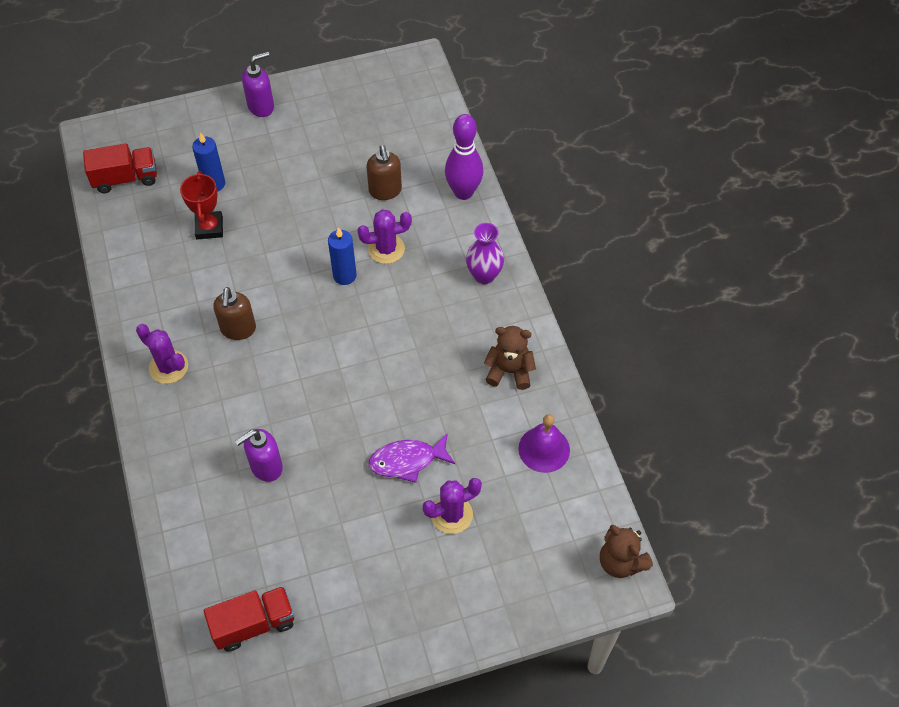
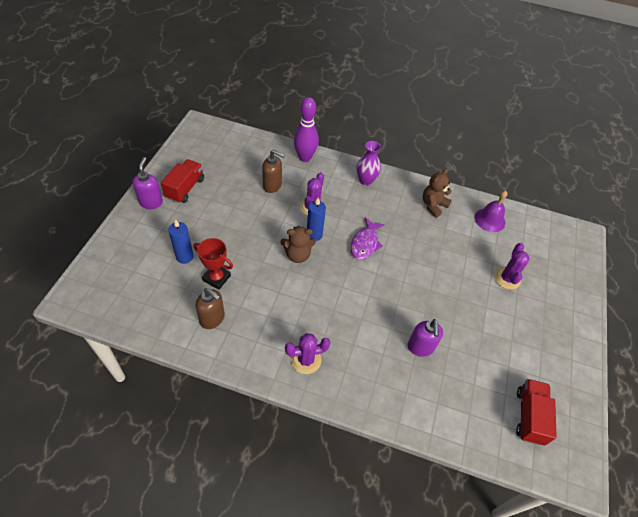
camera: 60 degrees left, 5 degrees down
(125, 178) = (128, 301): red truck -> red truck (185, 188)
(238, 329) = (308, 306): brown soap dispenser -> brown soap dispenser (212, 319)
(407, 461) = (461, 278): purple fish -> purple fish (365, 243)
(621, 562) = (571, 230): brown teddy bear -> brown teddy bear (297, 255)

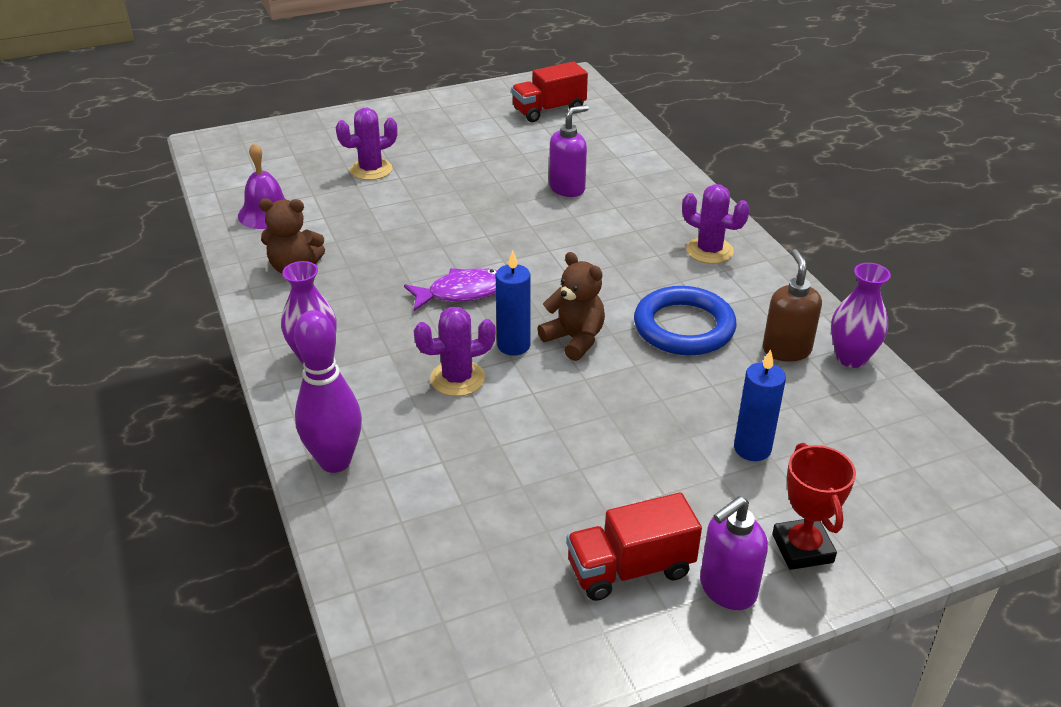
camera: 125 degrees left, 15 degrees down
(181, 337) = (851, 358): none -> purple vase
(216, 278) = (730, 389): red trophy -> red trophy (802, 548)
(265, 297) = (684, 327): none -> blue ring
(272, 186) = (466, 455): brown soap dispenser -> none

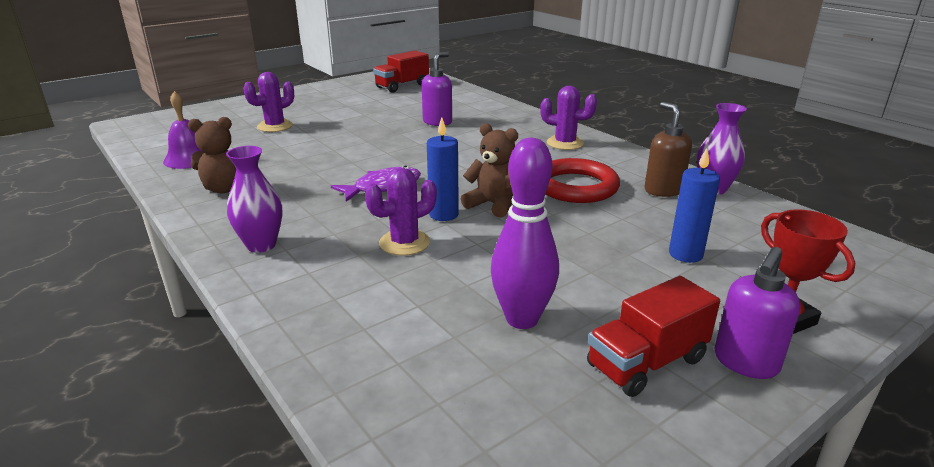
camera: 15 degrees left, 10 degrees down
(335, 461) = (309, 322): purple bowling pin -> purple bowling pin (522, 319)
(684, 327) = (576, 187): blue ring -> red ring

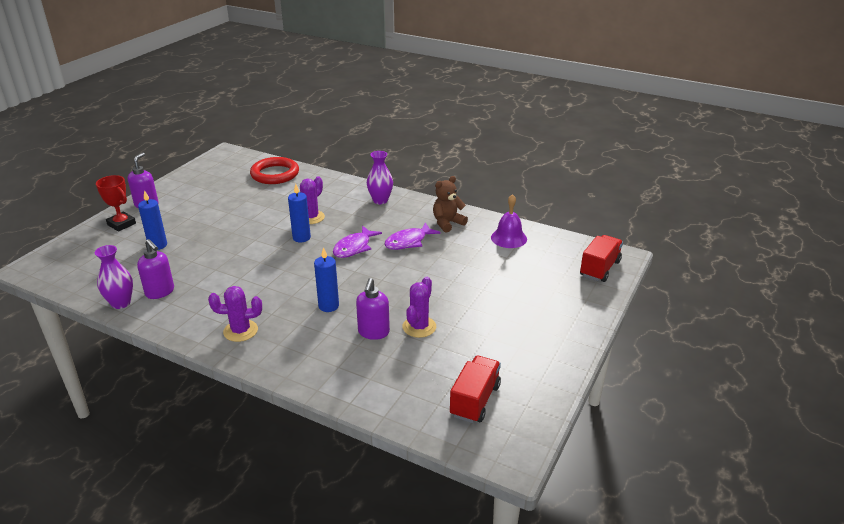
camera: 155 degrees right, 5 degrees up
(275, 126) = (505, 286): purple cactus -> purple cactus (419, 327)
(307, 179) = (408, 242): none -> purple fish
(464, 144) = (328, 306): none -> blue candle
(493, 204) = (275, 251): brown teddy bear -> none
(522, 319) = (238, 199): purple bowling pin -> none
(576, 187) = (224, 280): red ring -> red ring (275, 174)
(646, 362) = (186, 197): red truck -> red truck (600, 268)
(663, 190) = (160, 292): brown soap dispenser -> purple soap dispenser

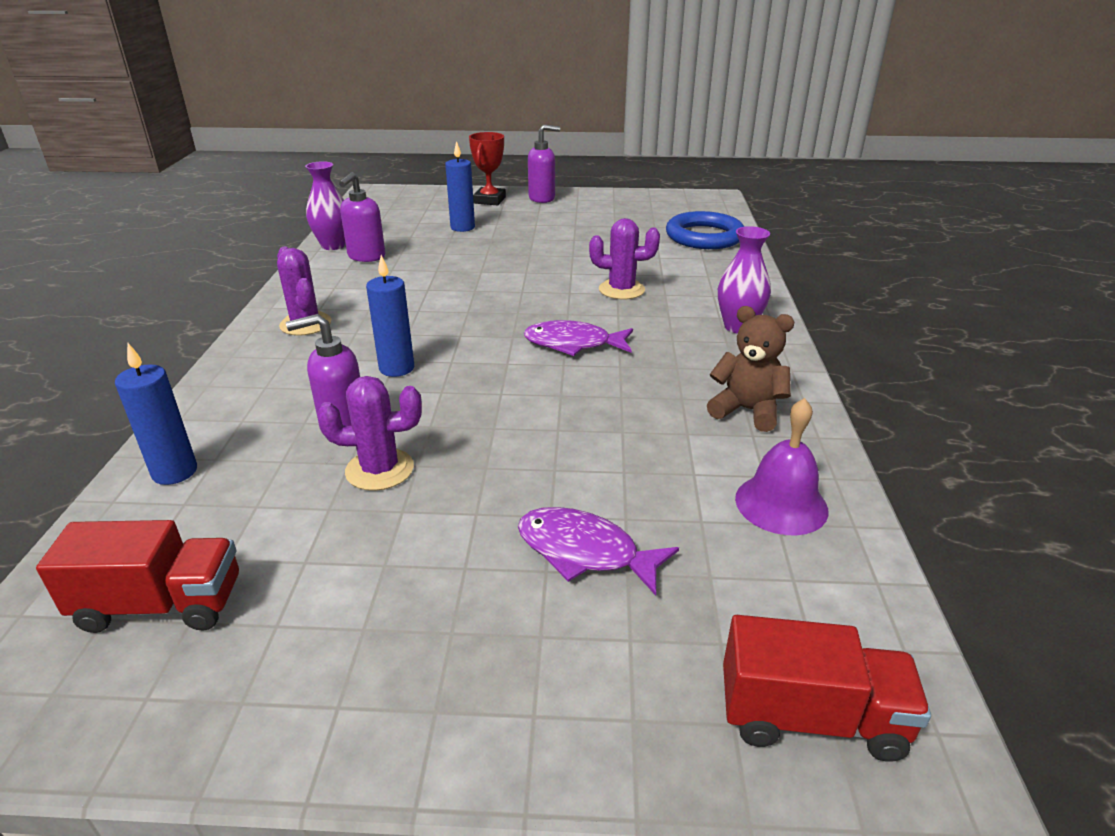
camera: 65 degrees right, 0 degrees up
(275, 174) = (704, 236): red ring -> blue ring
(301, 238) = (560, 299): blue candle -> blue candle (174, 472)
(408, 242) = (639, 387): purple fish -> purple fish (585, 552)

